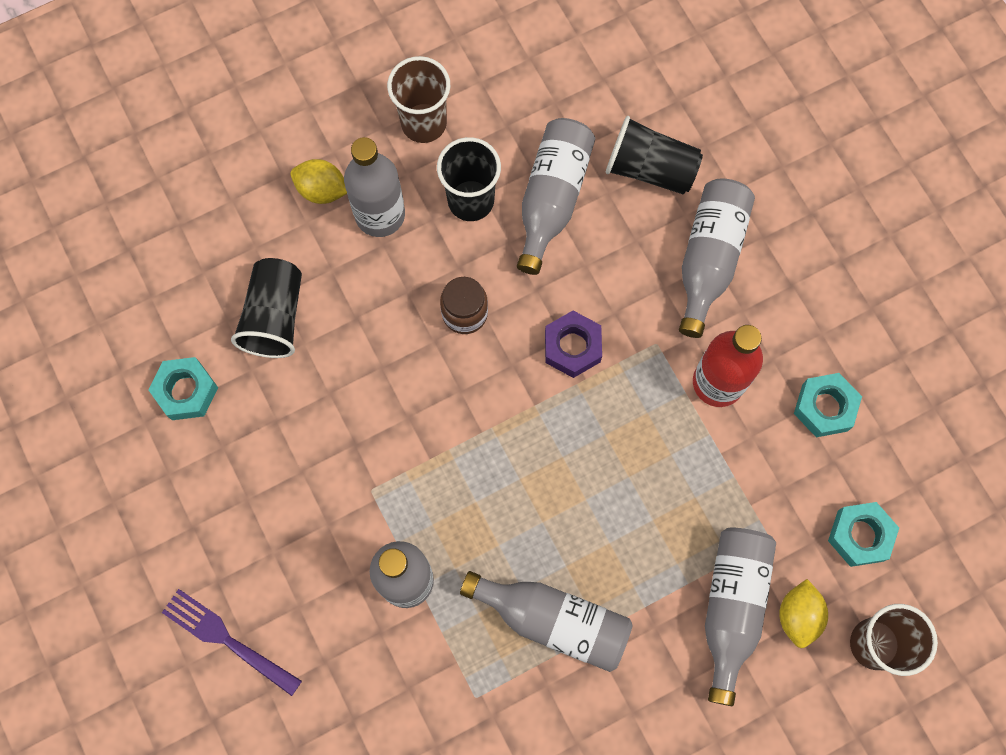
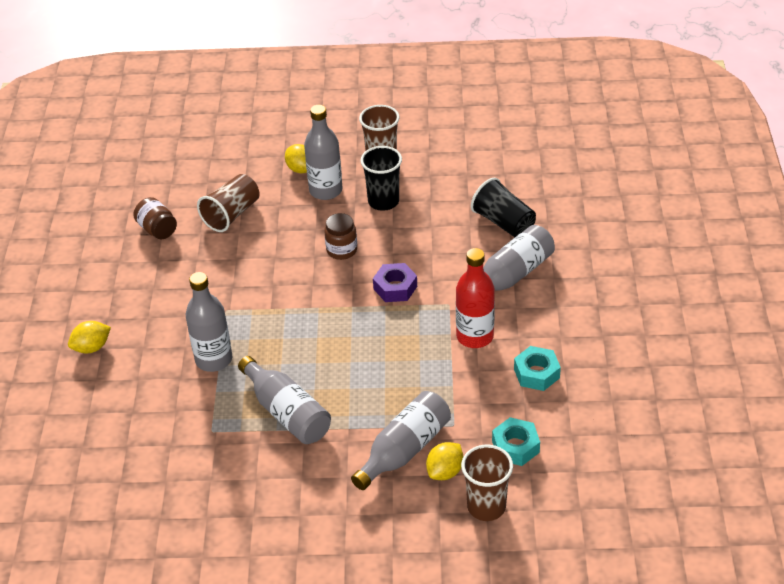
camera: 30 degrees right, 30 degrees down
(186, 391) = (157, 229): turquoise nut -> brown jar
(228, 640) = (92, 347): purple fork -> yellow lemon
(275, 316) = (232, 214): black cup -> brown cup
(552, 198) = (433, 216): grey bottle -> none

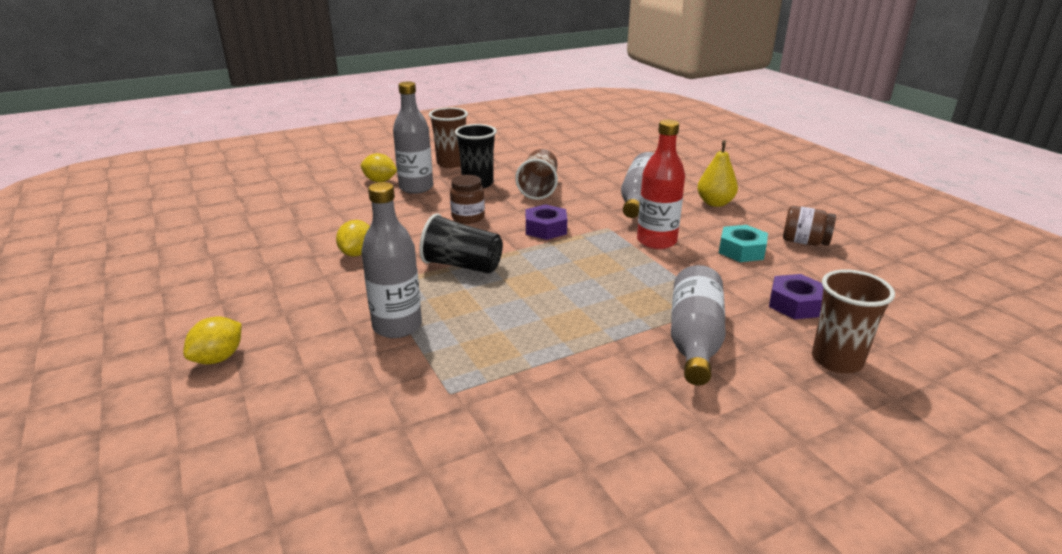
camera: 30 degrees left, 15 degrees down
(157, 229) = (250, 244): brown jar -> brown jar (804, 242)
(232, 214) = (330, 219): brown cup -> brown cup (539, 188)
(287, 412) = (529, 347): grey bottle -> none
(445, 471) = (757, 344): yellow lemon -> yellow lemon (357, 253)
(503, 222) = (595, 175): black cup -> black cup (462, 265)
(515, 446) = (795, 304): turquoise nut -> purple nut
(578, 303) = (715, 203): none -> yellow pear

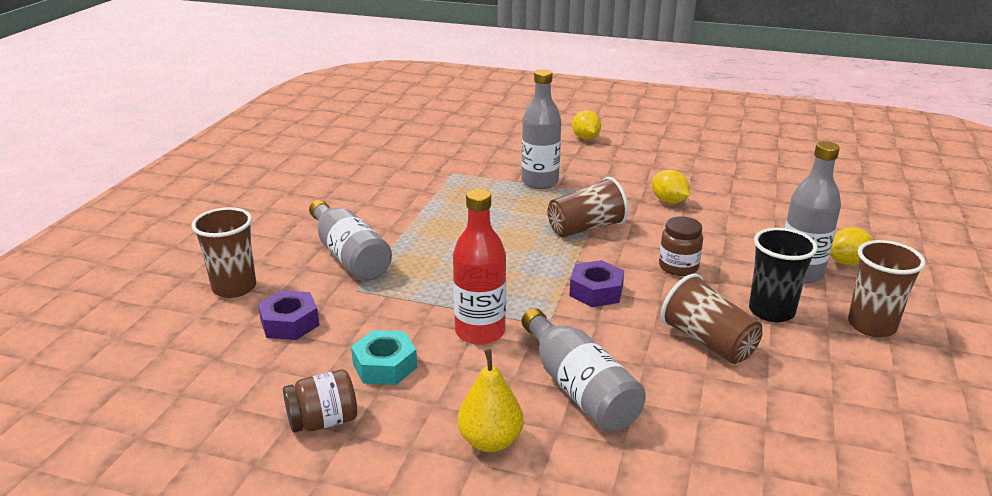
camera: 135 degrees right, 0 degrees up
(462, 265) = (586, 228): black cup -> brown cup

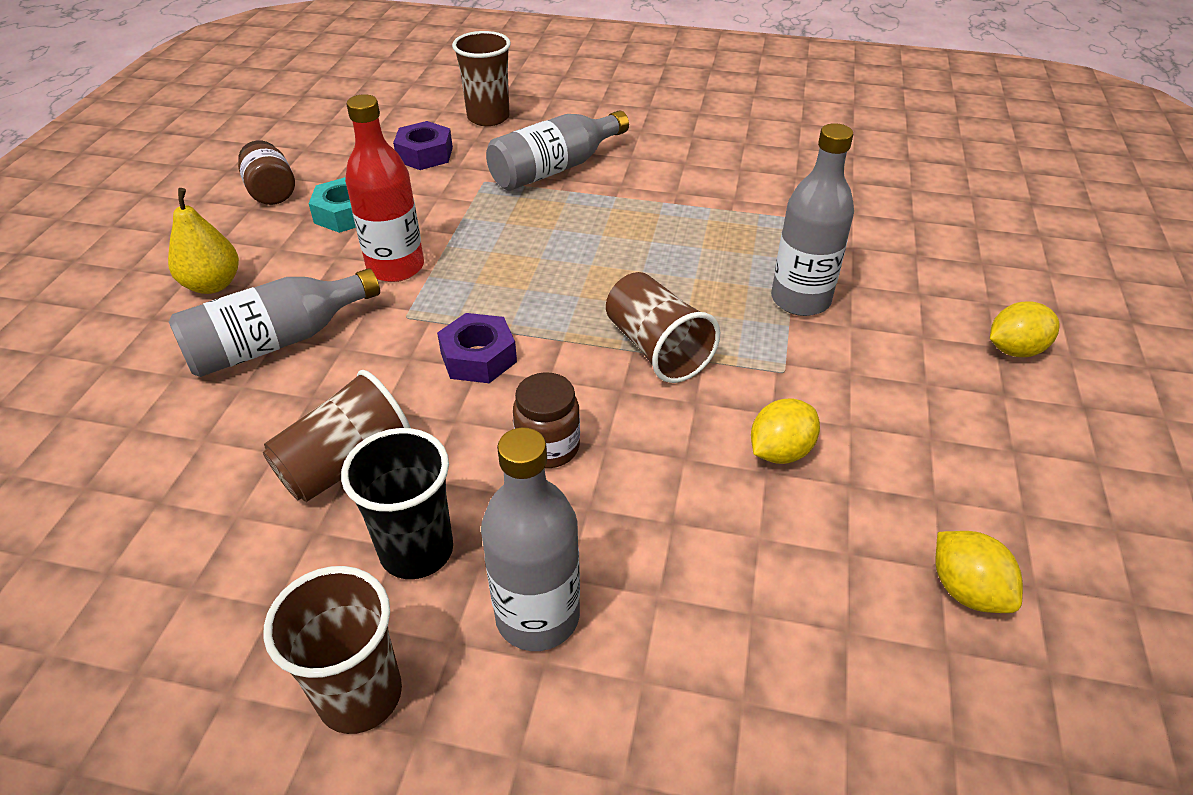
camera: 85 degrees right, 15 degrees up
(846, 262) = (583, 710): yellow lemon -> yellow lemon (966, 590)

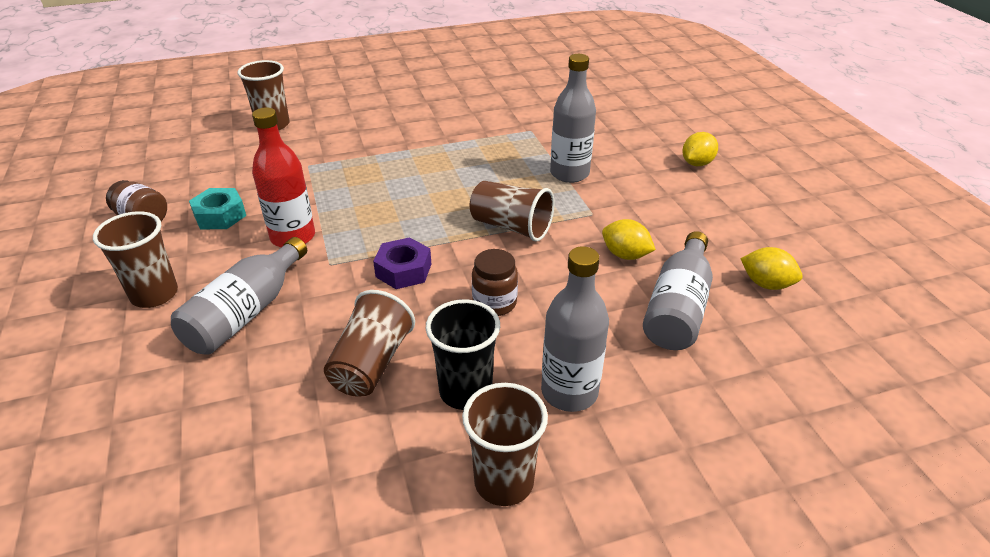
camera: 30 degrees left, 5 degrees down
(213, 284) = (154, 294): yellow pear -> brown cup
(425, 154) = (246, 160): purple nut -> none
(555, 168) = (352, 144): grey bottle -> grey bottle (678, 308)
(780, 451) = (625, 255): yellow lemon -> yellow lemon turned 75 degrees counterclockwise

